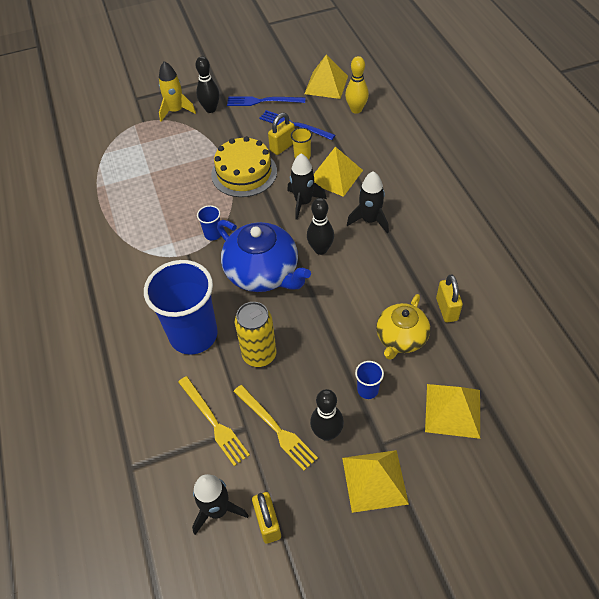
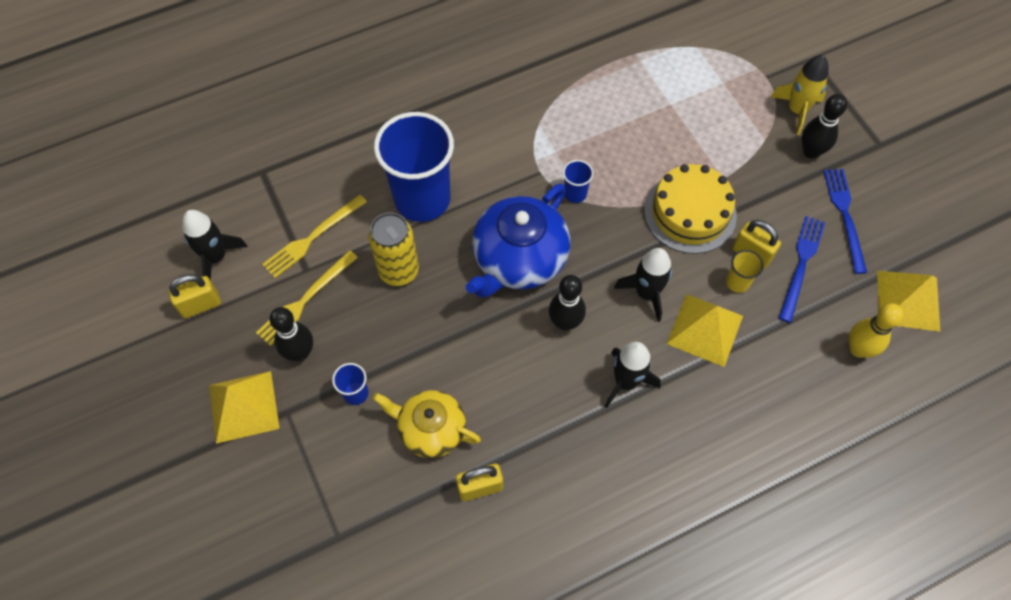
camera: 80 degrees right, 10 degrees up
(452, 410) = (330, 493): yellow pyramid -> none

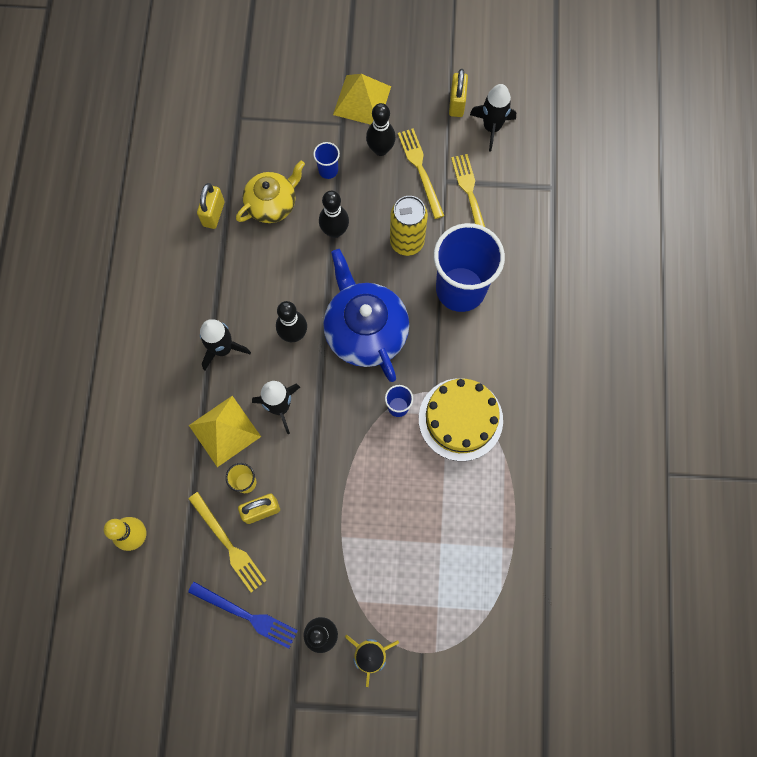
camera: 120 degrees right, 10 degrees up
(426, 346) = (335, 231): none -> black bowling pin
(690, 213) = (326, 487): yellow cake -> yellow cake (460, 419)
(801, 264) = (228, 544): blue fork -> yellow fork
(908, 300) = (146, 608): yellow pyramid -> none

